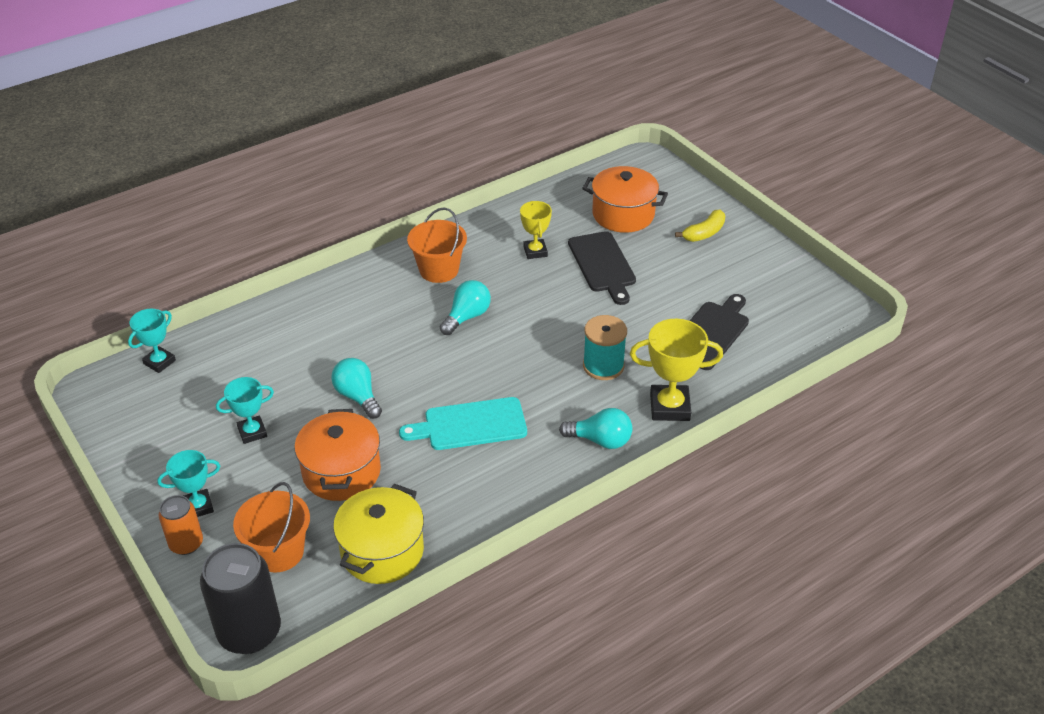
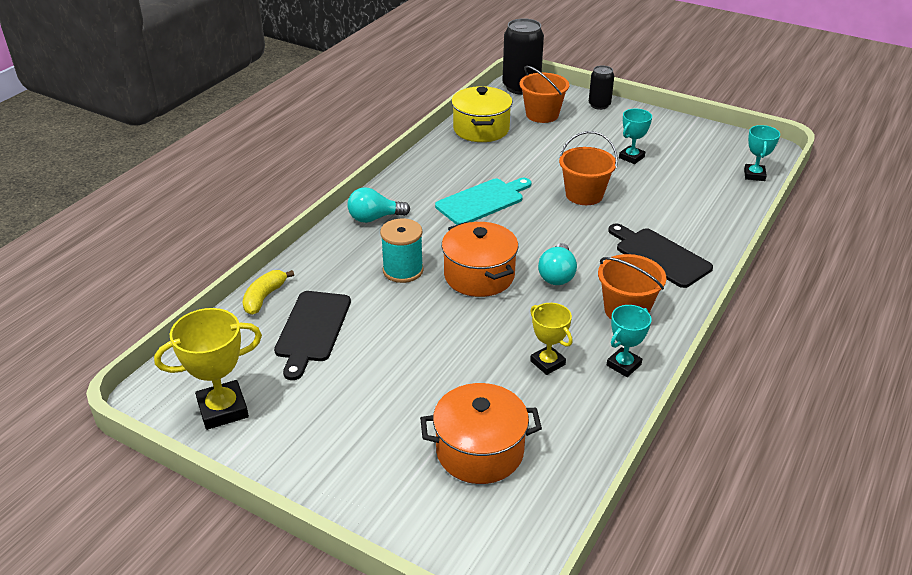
camera: 155 degrees right, 5 degrees down
(186, 544) = (599, 105): orange can -> black can
(198, 506) = (614, 119): turquoise trophy -> turquoise trophy (623, 365)
(341, 472) = (546, 154): orange pot -> orange pot (479, 276)
(357, 397) = (584, 195): turquoise light bulb -> orange bucket
(602, 265) = (463, 371): black cutting board -> black cutting board (660, 256)
(669, 407) = (327, 255): yellow trophy -> yellow trophy (223, 409)
(704, 233) = (362, 457): yellow banana -> yellow banana (264, 297)

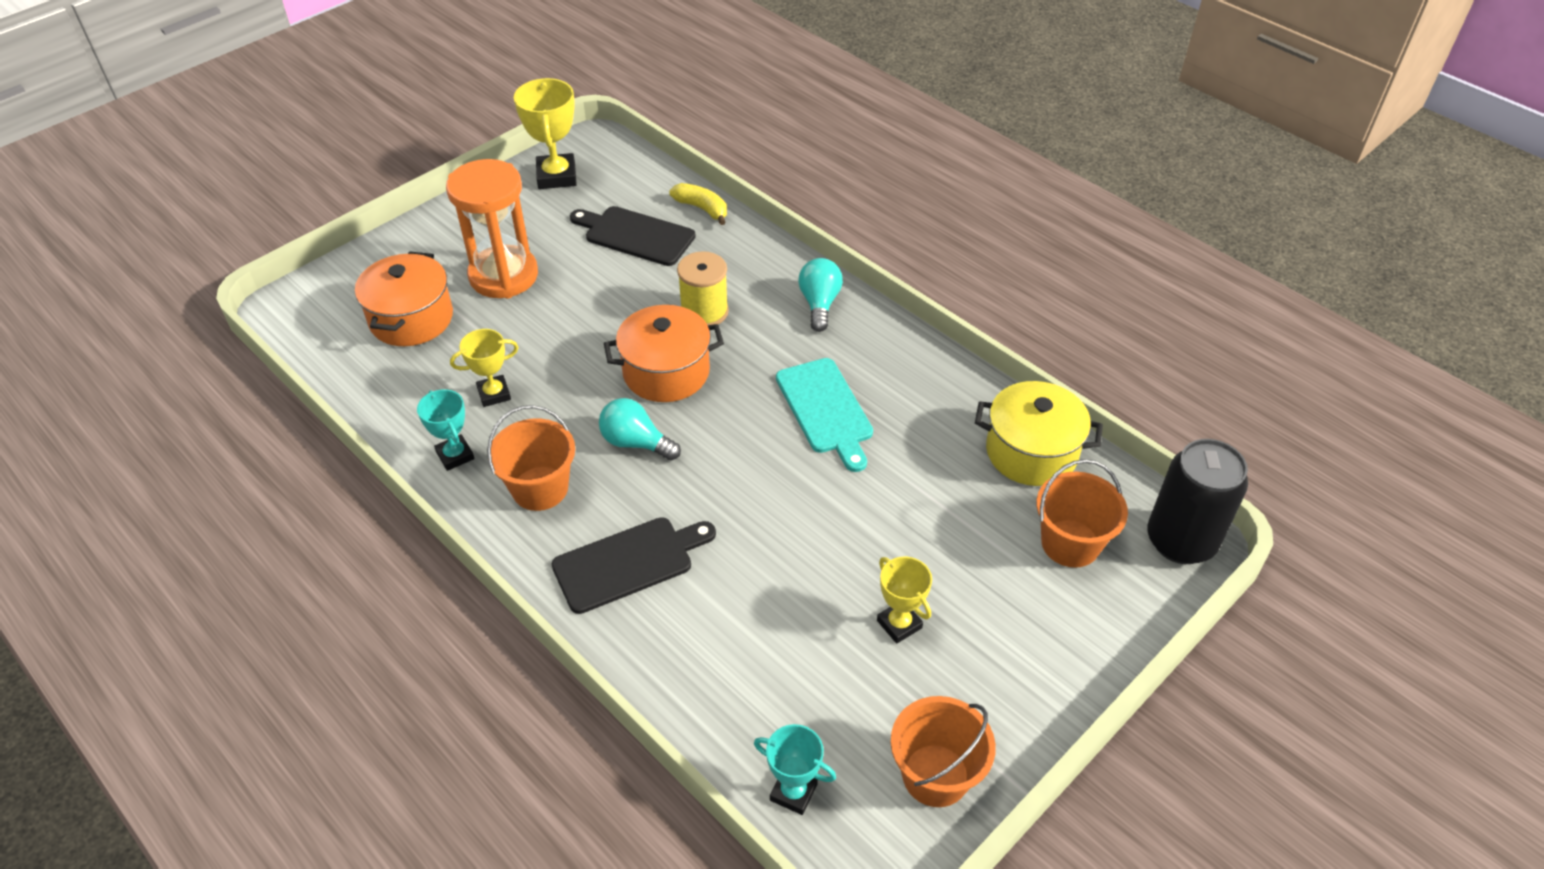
camera: 105 degrees right, 10 degrees up
(395, 403) = (503, 276): none -> orange hourglass
(403, 270) = (704, 312): turquoise spool -> yellow spool
(584, 195) = (806, 525): orange bucket -> orange bucket (935, 775)
(599, 105) = (1097, 640): black can -> none
(631, 157) = (899, 624): turquoise trophy -> yellow trophy

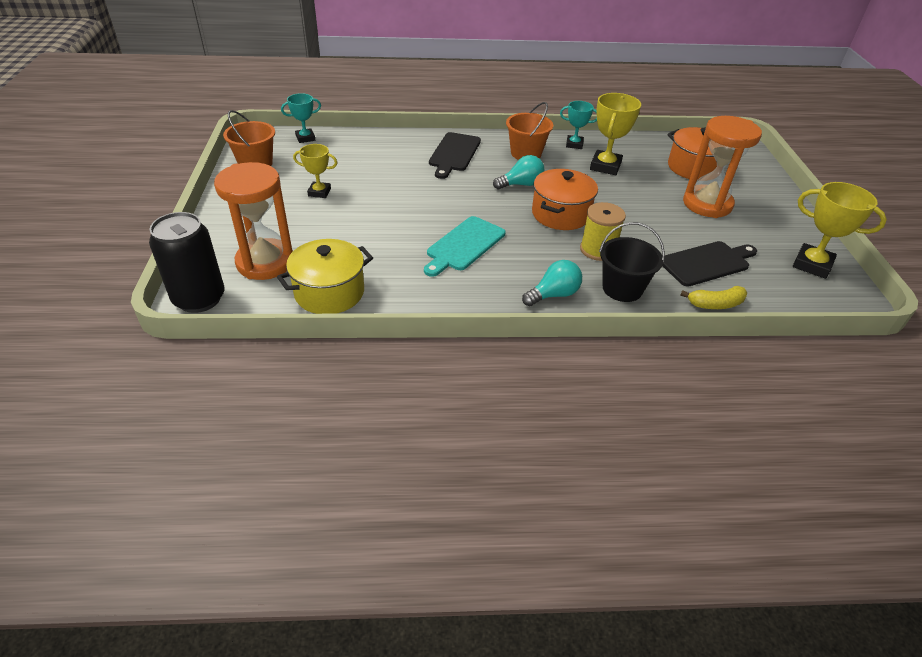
camera: 130 degrees right, 5 degrees down
(494, 394) = (605, 166): yellow trophy -> yellow trophy, size x1.59
(751, 268) = (622, 288): none -> black bucket
(819, 304) = (553, 295): turquoise light bulb -> turquoise light bulb turned 75 degrees counterclockwise
(825, 409) = (464, 245): turquoise cutting board -> turquoise cutting board turned 75 degrees counterclockwise
(1070, 543) = (265, 262): orange bucket -> orange hourglass

